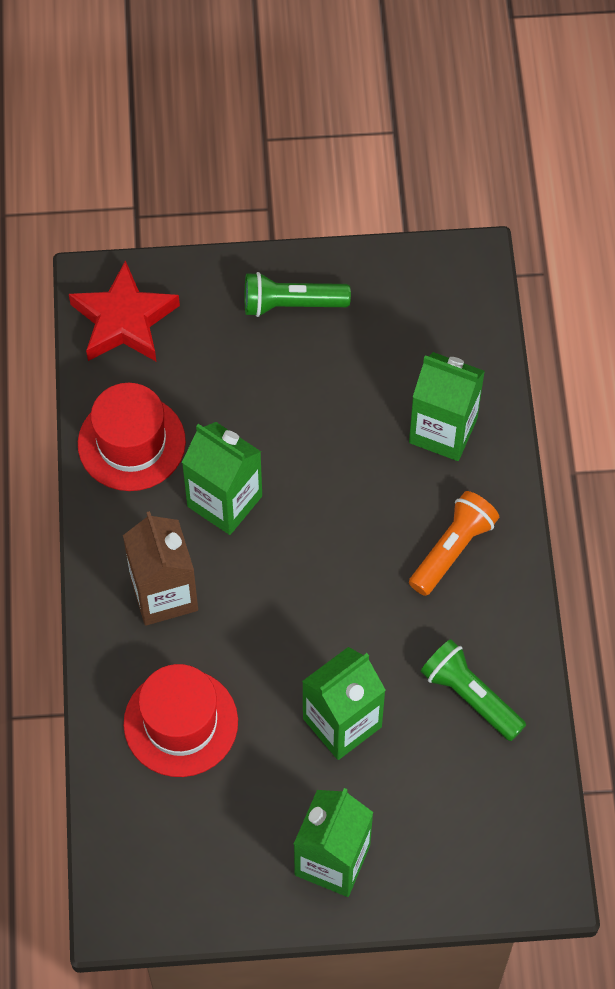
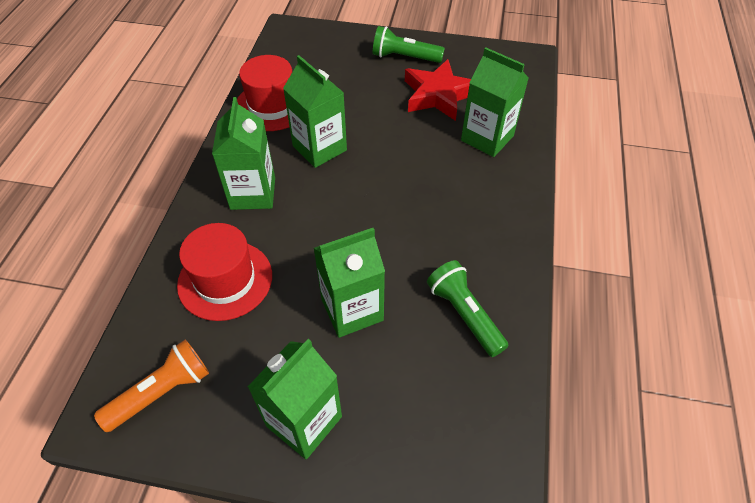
camera: 15 degrees right, 10 degrees down
(124, 320) = (296, 47): red star -> red star (438, 95)
(164, 594) = (253, 193): brown carton -> green carton
(452, 549) = (475, 209): orange flashlight -> orange flashlight (162, 392)

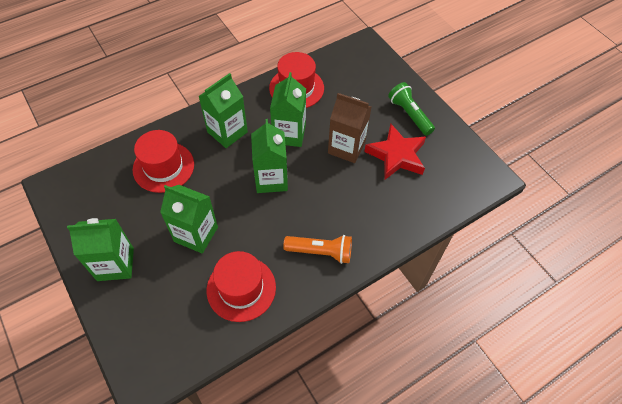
camera: 45 degrees right, 5 degrees up
(162, 392) = (83, 195): orange flashlight -> orange flashlight (321, 252)
(388, 120) = (346, 147): none -> brown carton
(464, 314) = (241, 288): green flashlight -> red hat
(487, 138) = (388, 206): green carton -> green carton (271, 179)

